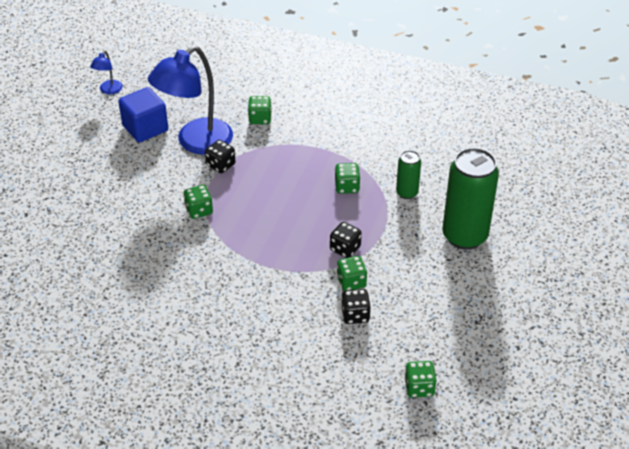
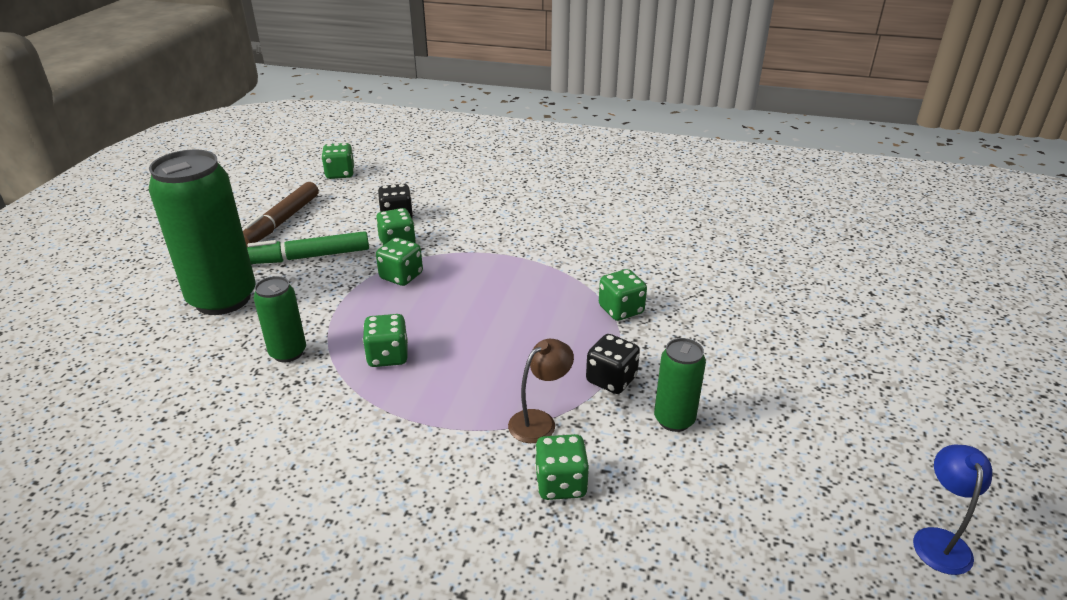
camera: 175 degrees right, 10 degrees down
(145, 128) = (789, 444): blue cube -> none
(196, 142) = (674, 420): blue lamp -> green can
(264, 146) = (539, 421): none -> brown lamp
(345, 249) = (401, 276): black dice -> green dice
(417, 272) = (308, 257): none -> green marker
(452, 316) = (282, 222): none -> brown marker

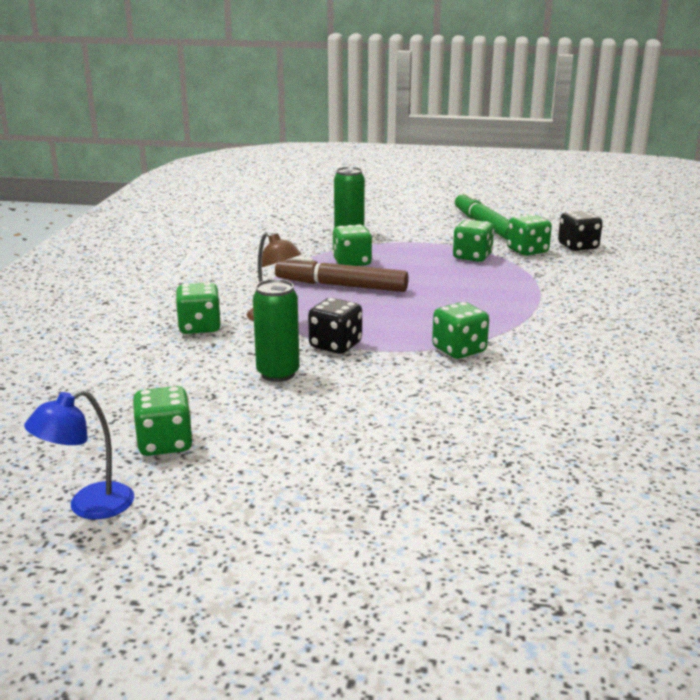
camera: 85 degrees right, 10 degrees down
(223, 299) = (410, 210): green can -> none
(282, 222) = (536, 211): brown marker -> brown marker (341, 286)
(340, 174) = (646, 219): green dice -> green dice (165, 444)
(939, 540) = (89, 506): blue lamp -> blue lamp turned 135 degrees clockwise

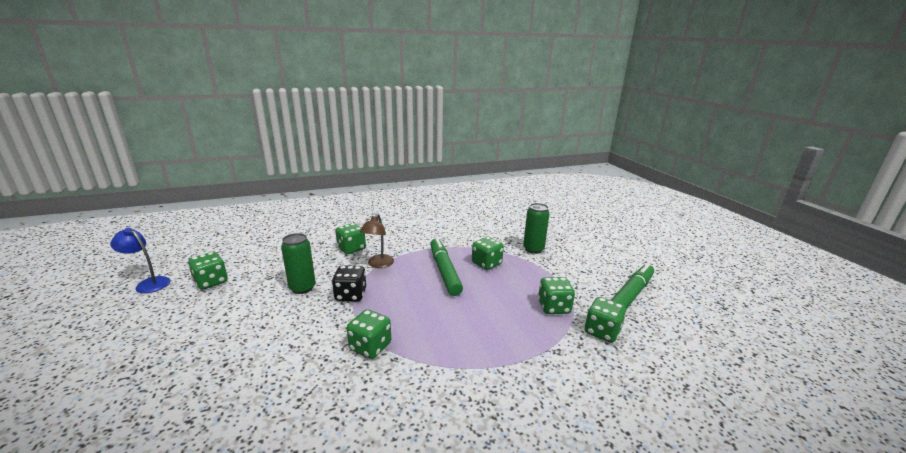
camera: 60 degrees right, 0 degrees up
(341, 286) = (444, 271): brown marker -> green marker
(578, 246) = (653, 360): black dice -> none

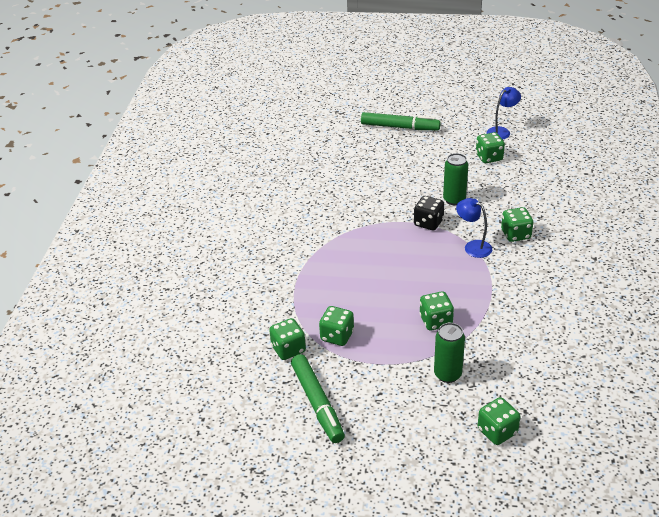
camera: 120 degrees right, 15 degrees up
(370, 347) = (357, 223): green dice -> green dice (497, 431)
(378, 264) = (473, 246): brown lamp -> blue lamp
(444, 271) = (437, 286): green marker -> green marker (400, 127)

